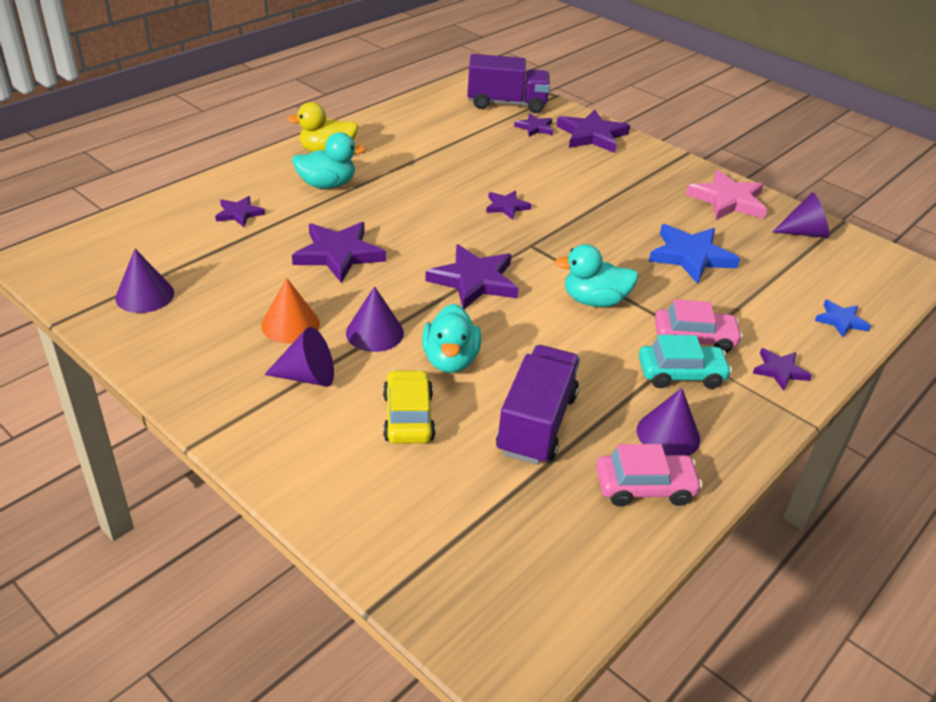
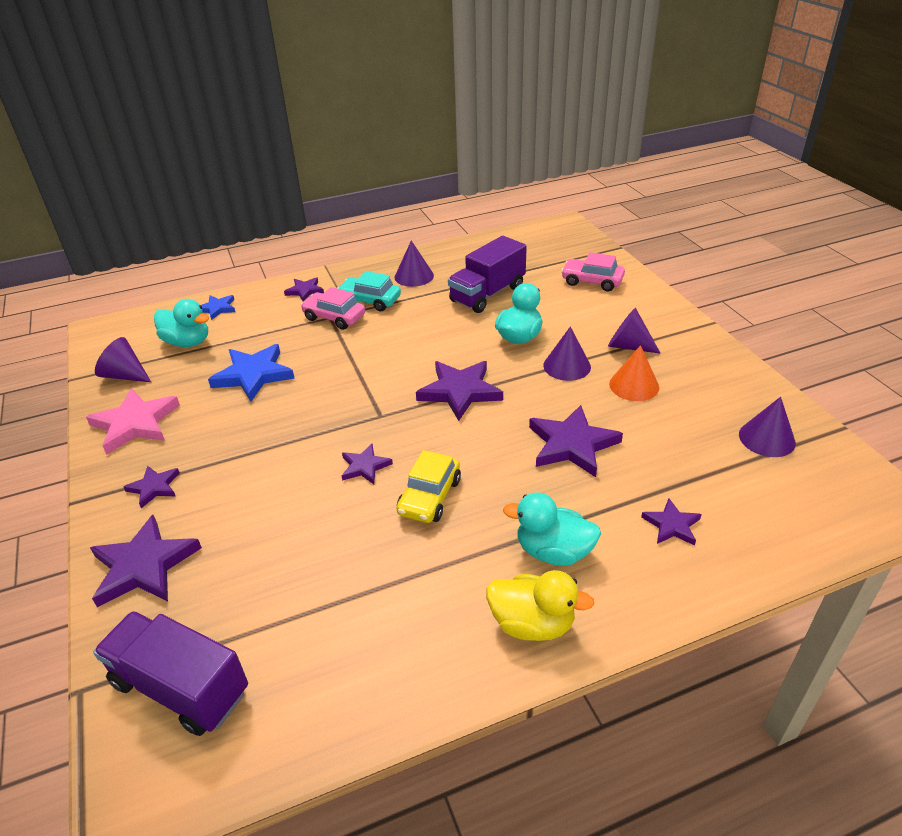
camera: 150 degrees left, 0 degrees up
(408, 417) = (566, 311): yellow car -> yellow car (429, 497)
(535, 128) = (201, 605): purple star -> purple star (154, 487)
(594, 301) = (376, 356): turquoise duck -> turquoise duck (188, 342)
(644, 487) = (452, 260): pink car -> pink car (592, 281)

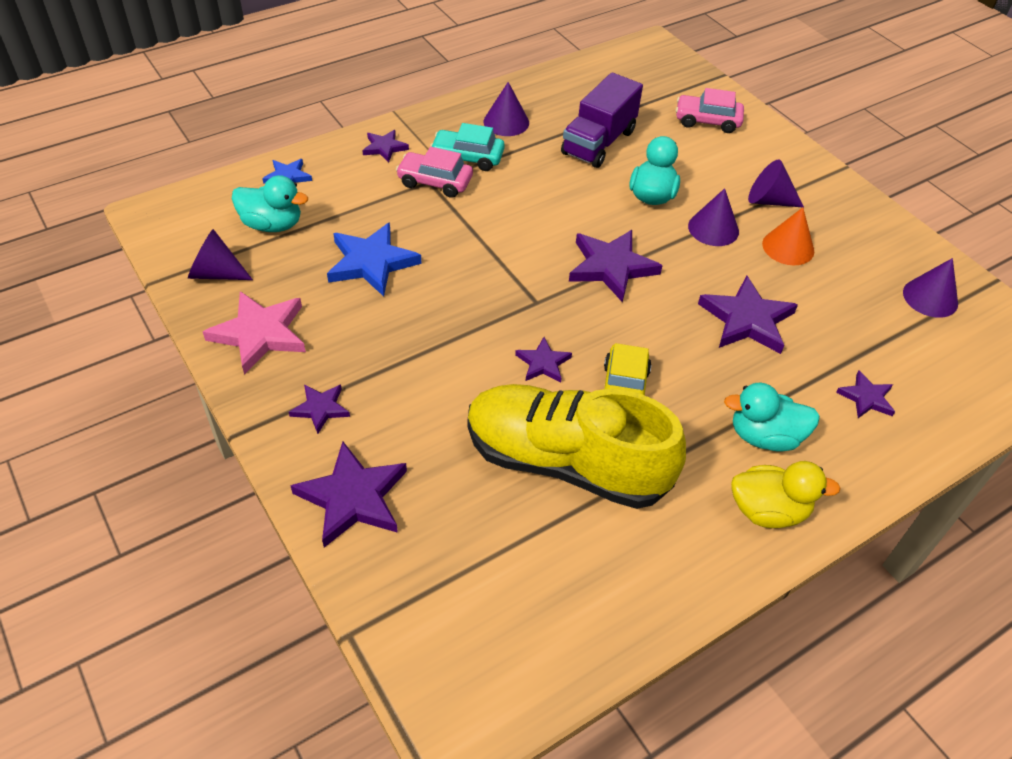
camera: 15 degrees left, 10 degrees up
(181, 687) = (453, 616): purple truck -> none
(349, 556) = (566, 463): none -> yellow shoe

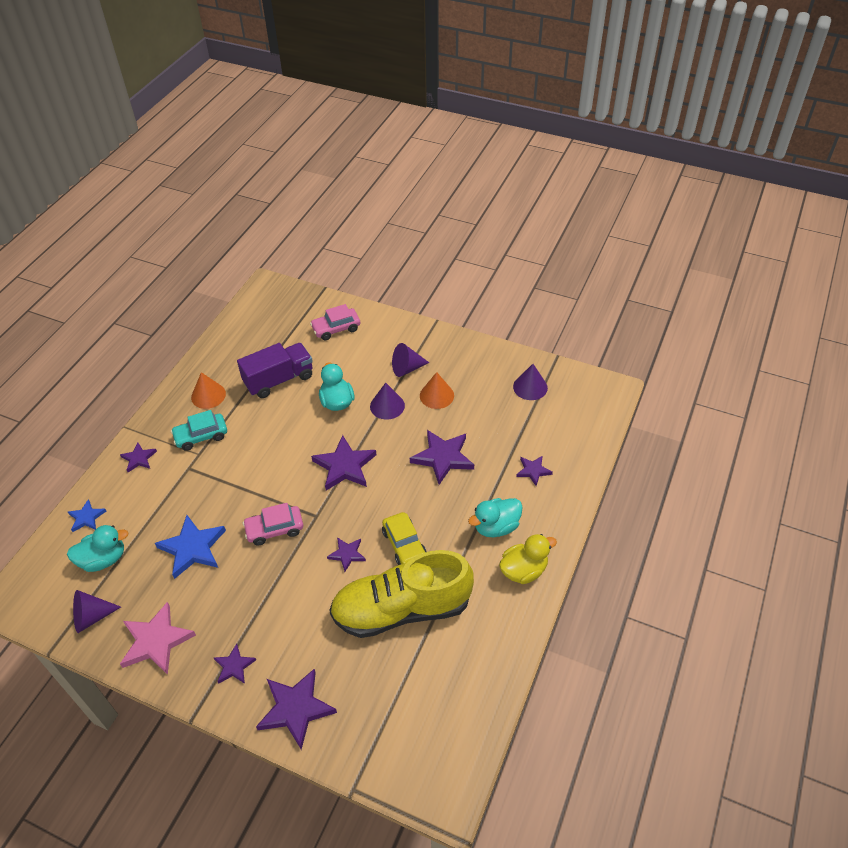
camera: 30 degrees left, 0 degrees up
(435, 182) = (192, 466): pink car -> pink car (274, 529)
(506, 122) = (208, 395): purple cone -> orange cone
(598, 142) = (279, 380): purple truck -> purple truck turned 120 degrees counterclockwise

